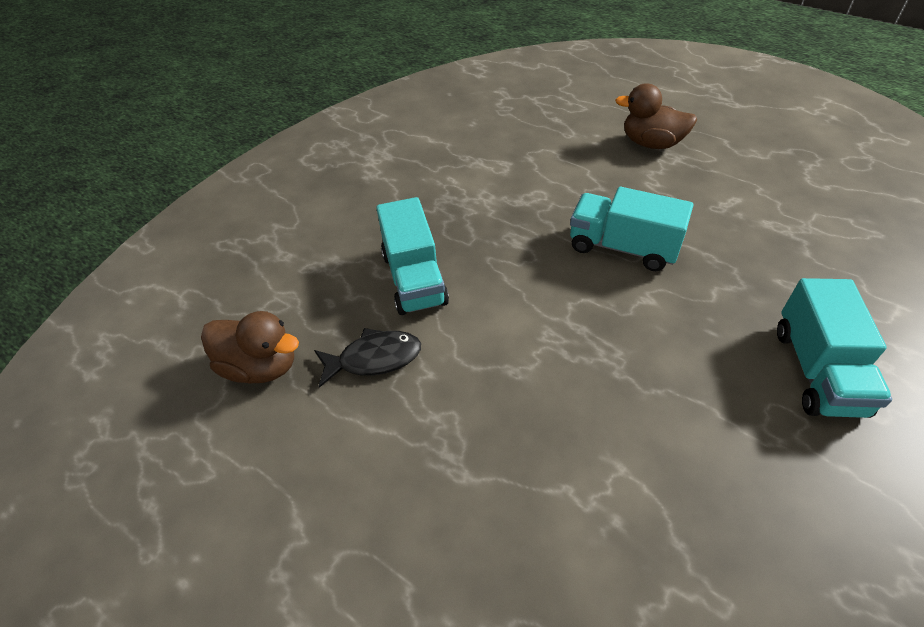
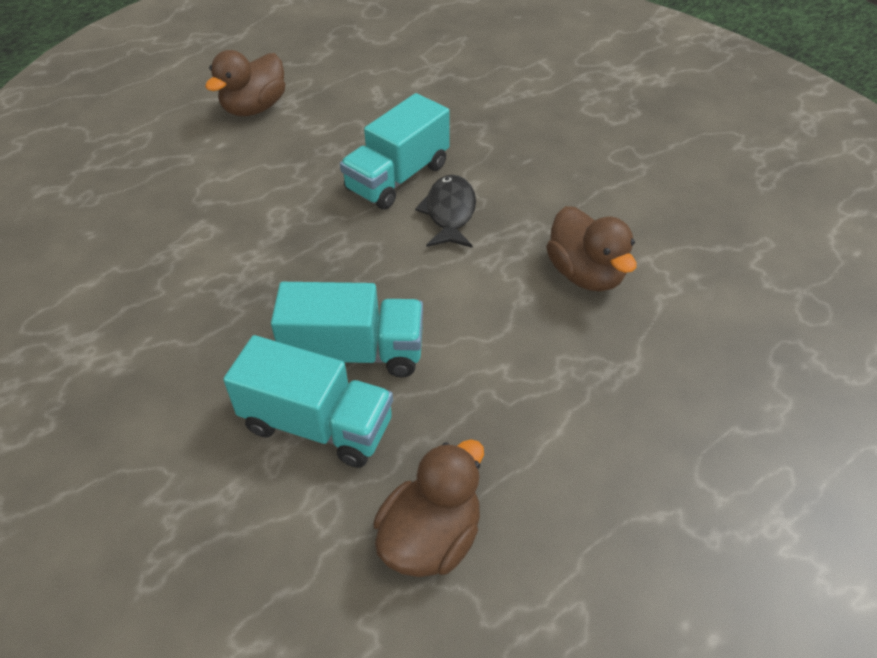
camera: 75 degrees left, 0 degrees up
(374, 359) = (464, 413): black fish -> black fish (450, 213)
(569, 414) = (586, 274): none -> brown duck
(817, 371) = (586, 123): turquoise truck -> turquoise truck (317, 425)

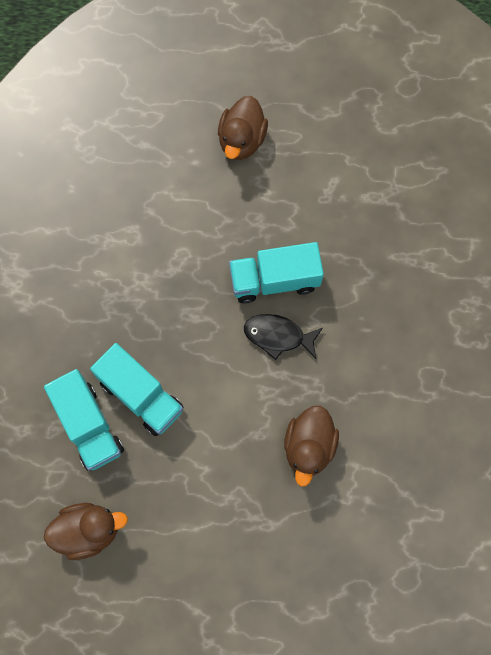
camera: 40 degrees right, 25 degrees up
(254, 108) = (242, 140): brown duck -> brown duck turned 60 degrees counterclockwise
(450, 213) = (278, 336): black fish -> black fish turned 120 degrees counterclockwise

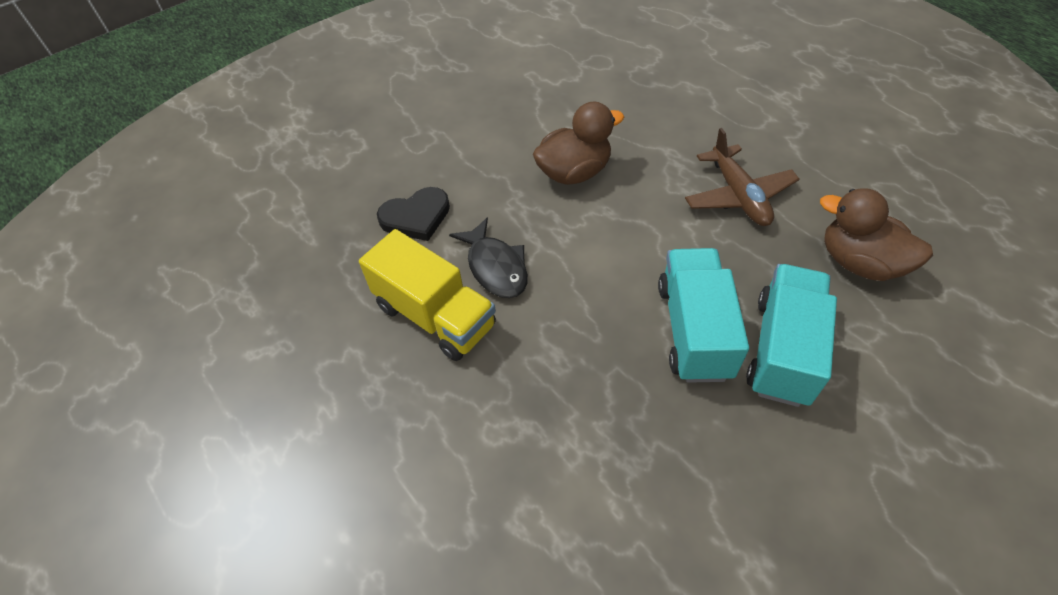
camera: 130 degrees left, 20 degrees down
(195, 523) = (738, 196): none -> brown plane
(242, 140) = (261, 504): brown duck -> none
(274, 280) = (435, 316): turquoise truck -> yellow truck
(359, 325) = (416, 217): none -> black heart

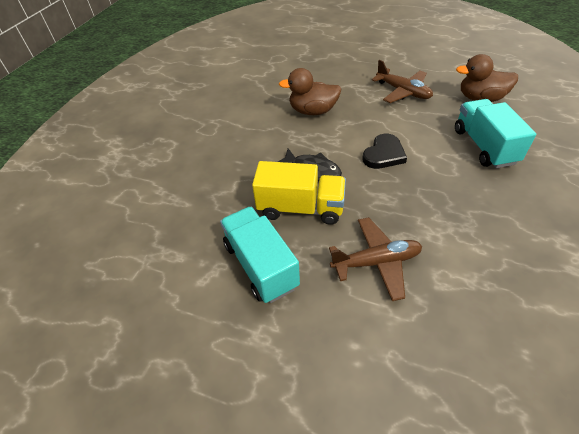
camera: 30 degrees left, 5 degrees down
(416, 217) = (242, 165): black heart -> black heart (384, 154)
(462, 444) = (376, 262): none -> brown plane
(574, 172) = (312, 111): brown duck -> brown duck turned 120 degrees counterclockwise
(694, 330) = (438, 155): turquoise truck -> turquoise truck (260, 265)

